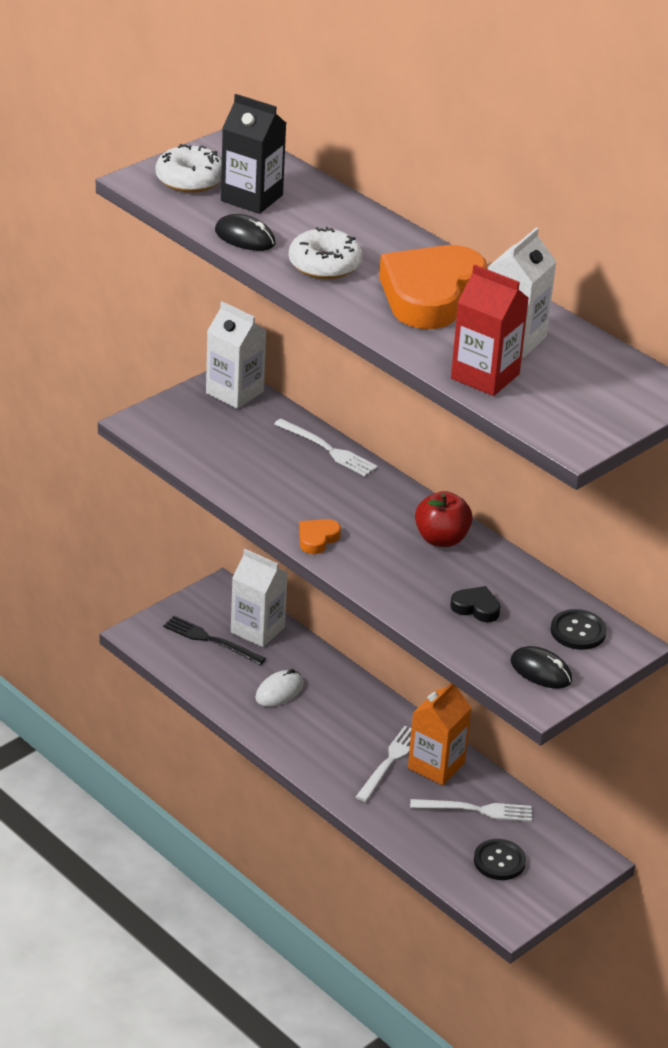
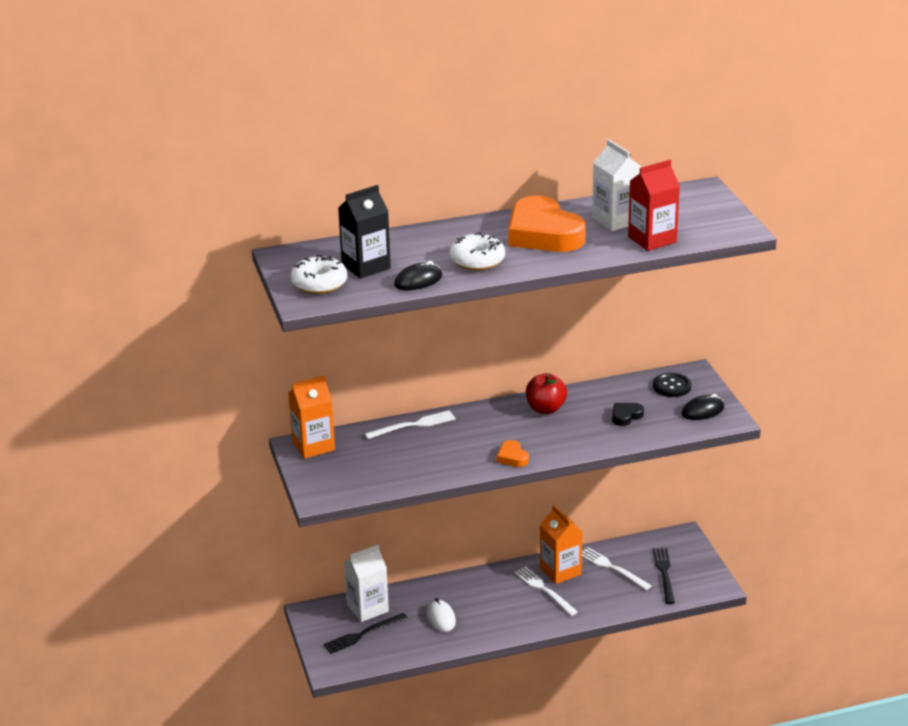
camera: 60 degrees left, 5 degrees down
(234, 392) = (313, 446): white carton -> orange carton
(476, 810) = (612, 568): white fork -> white fork turned 75 degrees counterclockwise
(499, 861) = (664, 573): black button -> black fork

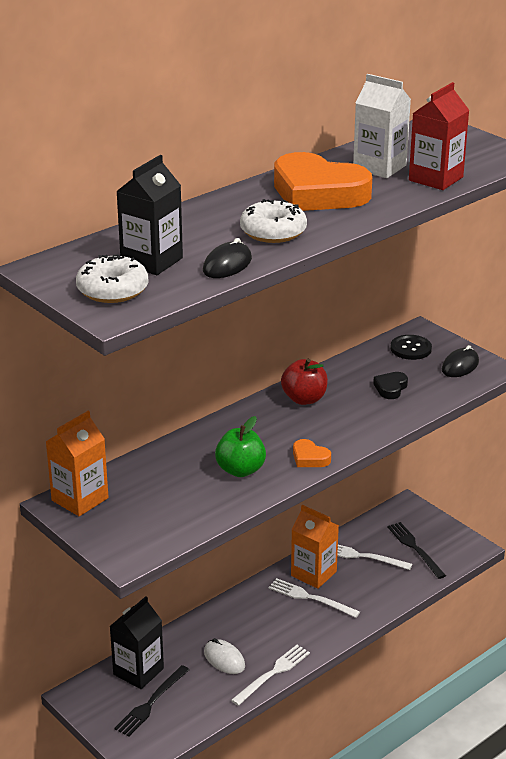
camera: 25 degrees left, 0 degrees up
(367, 608) = (138, 671): white carton -> black carton
(413, 425) = (177, 449): white fork -> white fork (273, 673)
(450, 453) = (240, 470): none -> green apple

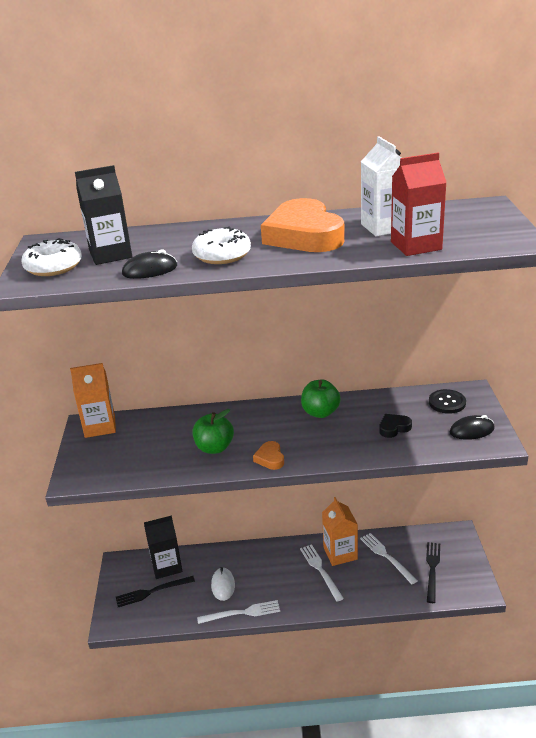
camera: 40 degrees right, 0 degrees up
(304, 399) = (320, 412): red apple -> green apple

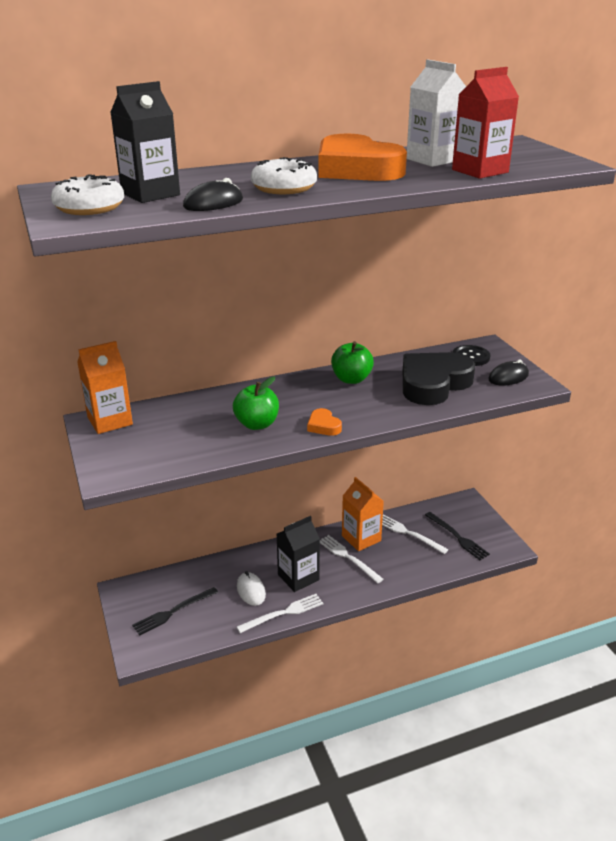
camera: 20 degrees left, 0 degrees up
(166, 566) = (179, 583): black carton -> black carton (298, 577)
(394, 428) = (433, 384): black heart -> black heart, size x2.34
(432, 569) = (457, 537): black fork -> black fork turned 150 degrees clockwise

